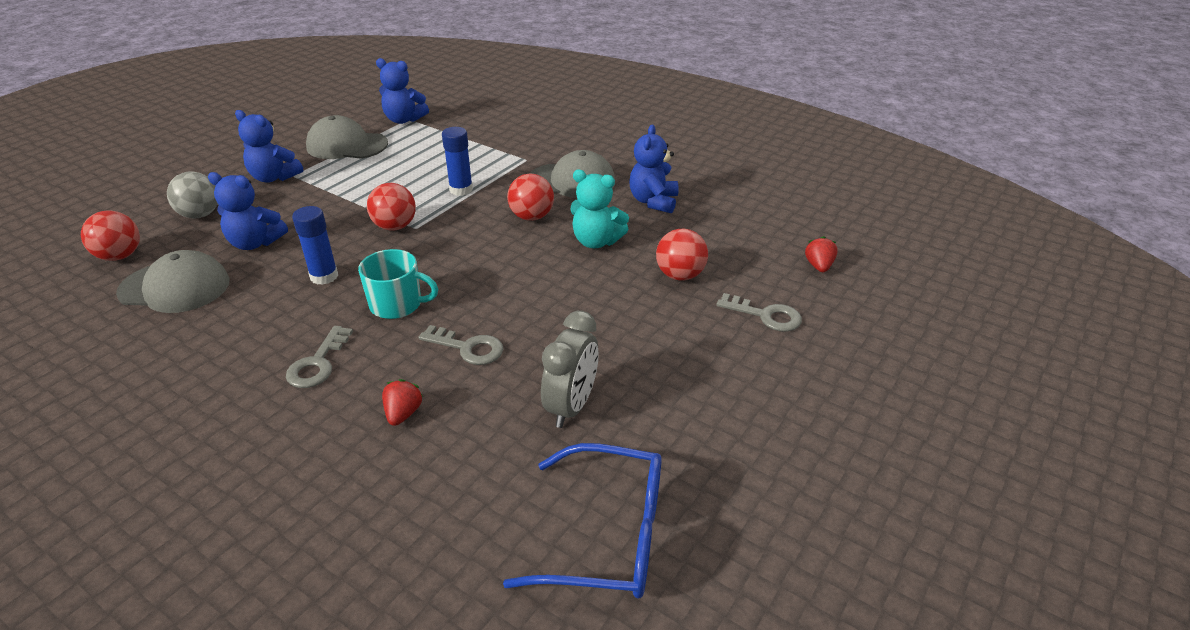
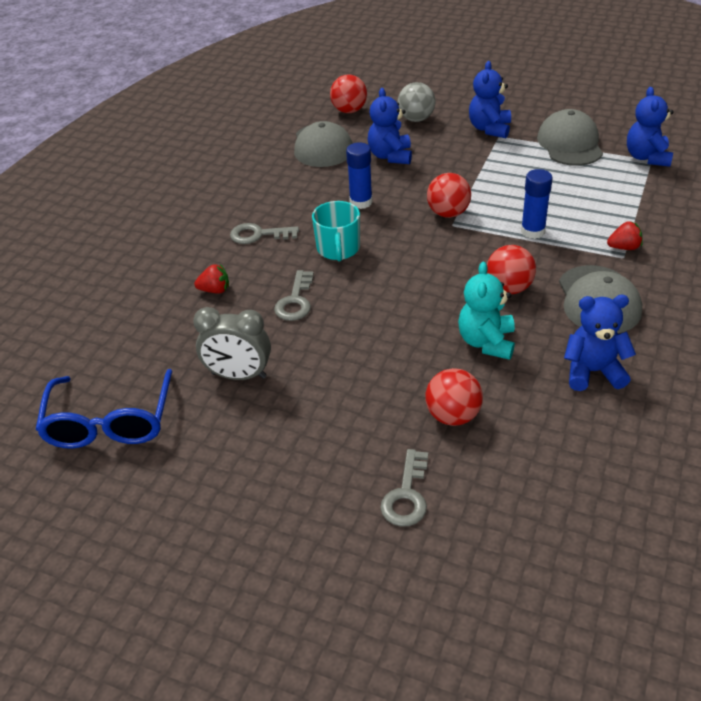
camera: 80 degrees right, 5 degrees up
(819, 266) = (526, 541): red strawberry -> red strawberry (624, 247)

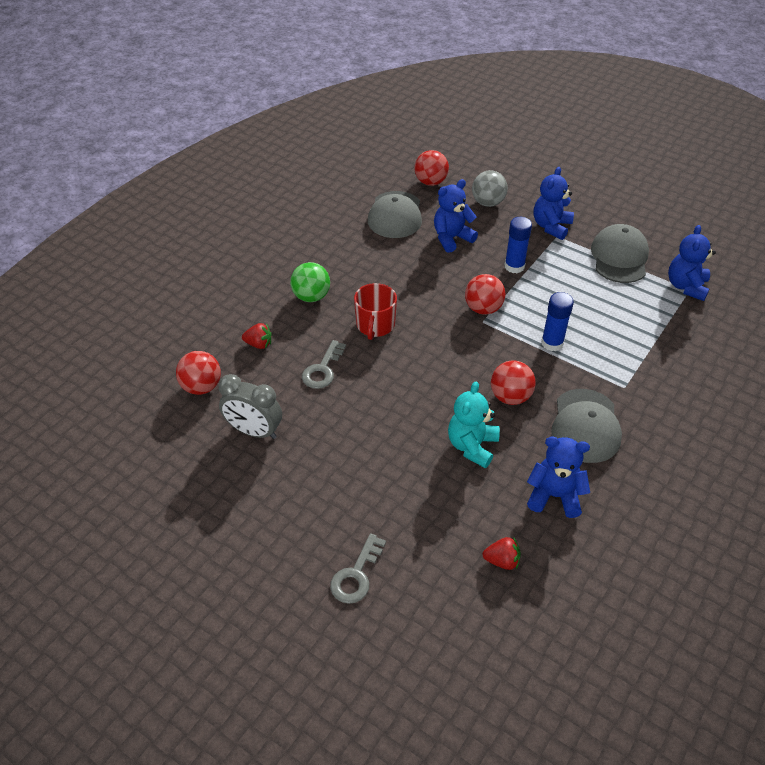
camera: 10 degrees right, 5 degrees up
(110, 421) = (139, 451): blue glasses -> none
(258, 235) = (311, 296): grey key -> green ball
(338, 249) = (375, 325): turquoise mug -> red mug
(361, 202) = (410, 281): blue glue stick -> blue glue stick (514, 266)
(390, 156) = (451, 238): blue teddy bear -> blue teddy bear turned 45 degrees clockwise
(453, 416) = (419, 510): red ball -> red ball (201, 387)
(624, 247) = (628, 377): red strawberry -> red strawberry (502, 561)

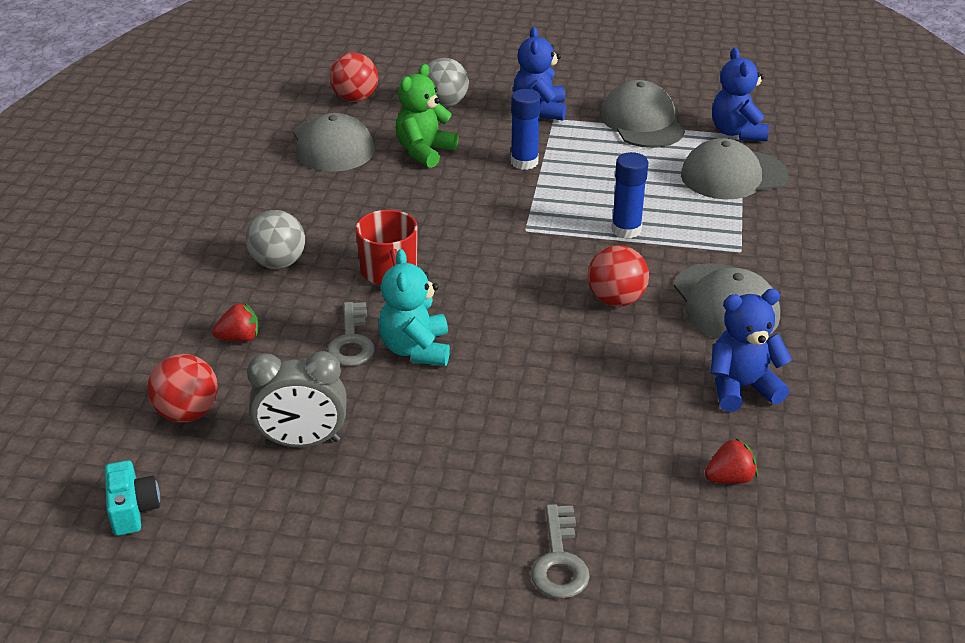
camera: 25 degrees left, 10 degrees down
(138, 441) = (133, 509): none -> turquoise camera
(311, 296) = (278, 263): green ball -> grey ball
(451, 238) = (424, 152): blue teddy bear -> green teddy bear
(472, 446) = (606, 367): turquoise teddy bear -> turquoise teddy bear (416, 349)
(483, 308) = (517, 216): red ball -> none
(659, 322) = (733, 175): none -> grey cap

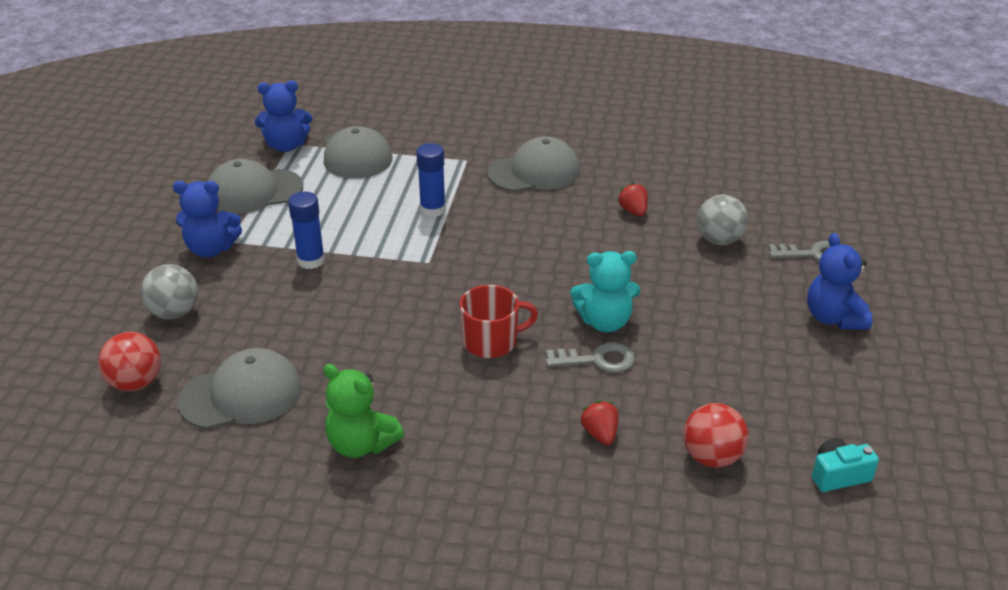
camera: 90 degrees left, 0 degrees up
(278, 263) = (475, 418): grey ball -> grey ball (719, 240)
(303, 442) = (732, 380): grey clock -> none
(424, 152) = (275, 325): green teddy bear -> green teddy bear (361, 444)
(616, 300) = (531, 219): red ball -> none
(729, 478) = (720, 186): red strawberry -> red strawberry (633, 211)
(741, 387) = (630, 174): blue teddy bear -> blue teddy bear (833, 318)

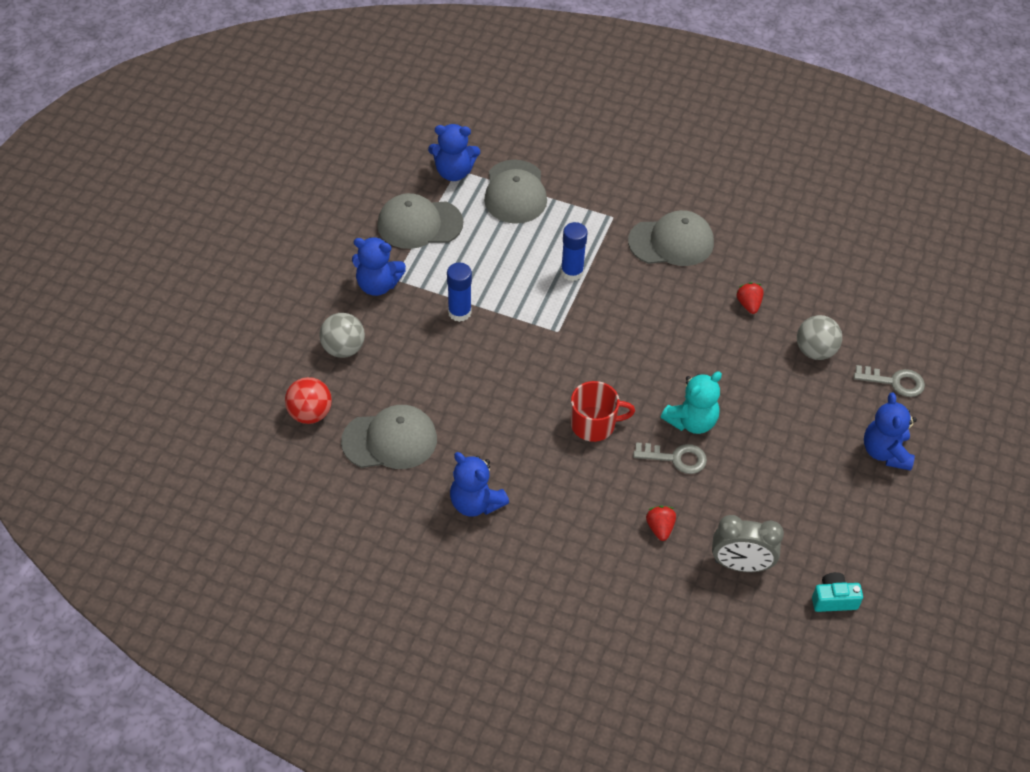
camera: 10 degrees right, 15 degrees up
(361, 444) = (475, 503): green teddy bear -> blue teddy bear
(605, 322) = (691, 421): turquoise teddy bear -> turquoise teddy bear turned 45 degrees counterclockwise
(712, 457) = (740, 565): red ball -> grey clock

